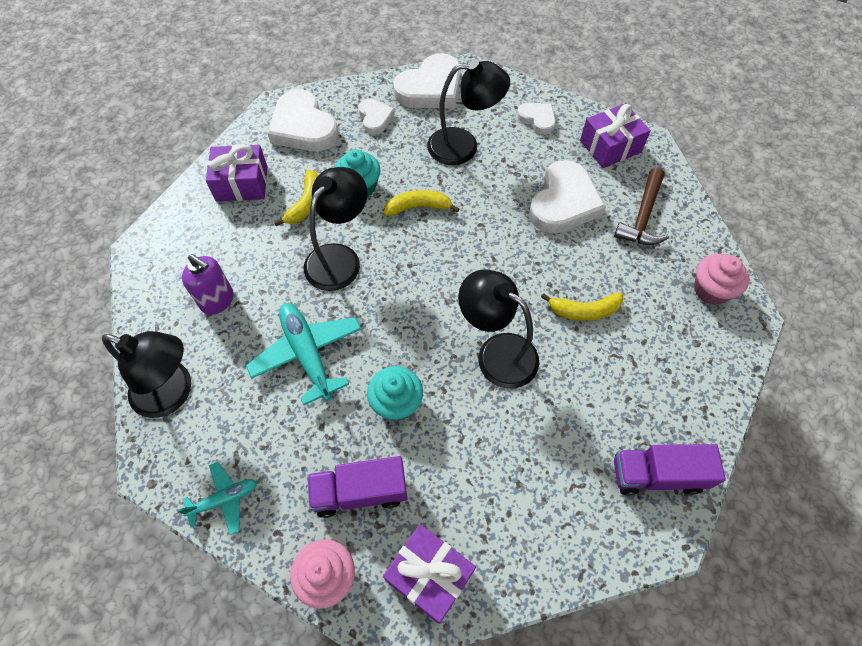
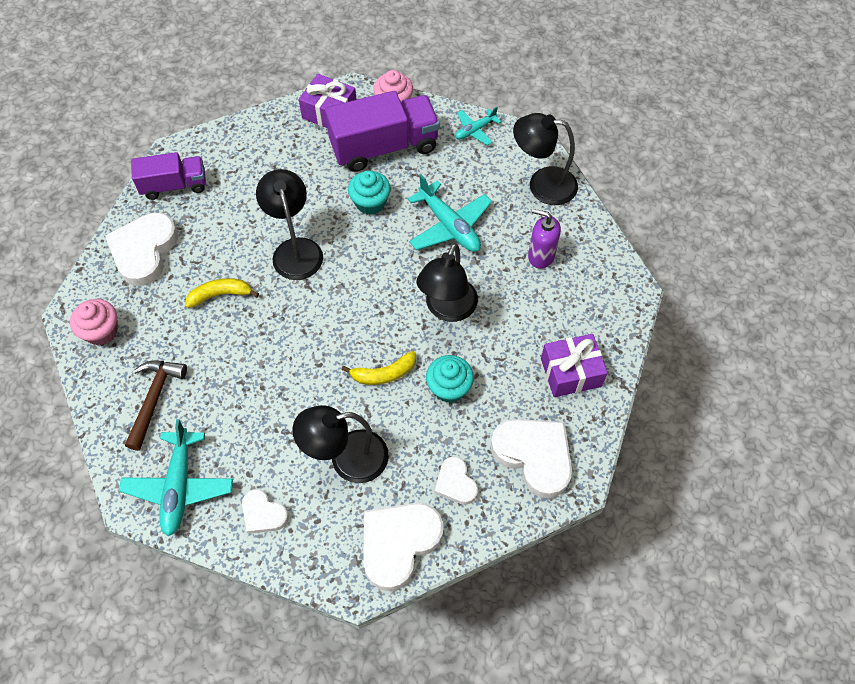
camera: 170 degrees right, 0 degrees up
(305, 204) = (497, 359): yellow banana -> none
(360, 492) = (384, 147): purple truck -> purple truck, size x1.61
(496, 352) = (295, 249): black lamp -> black lamp turned 135 degrees counterclockwise
(563, 202) = (235, 403): white heart -> white heart (144, 251)
(610, 146) = (179, 486): purple gift -> turquoise plane

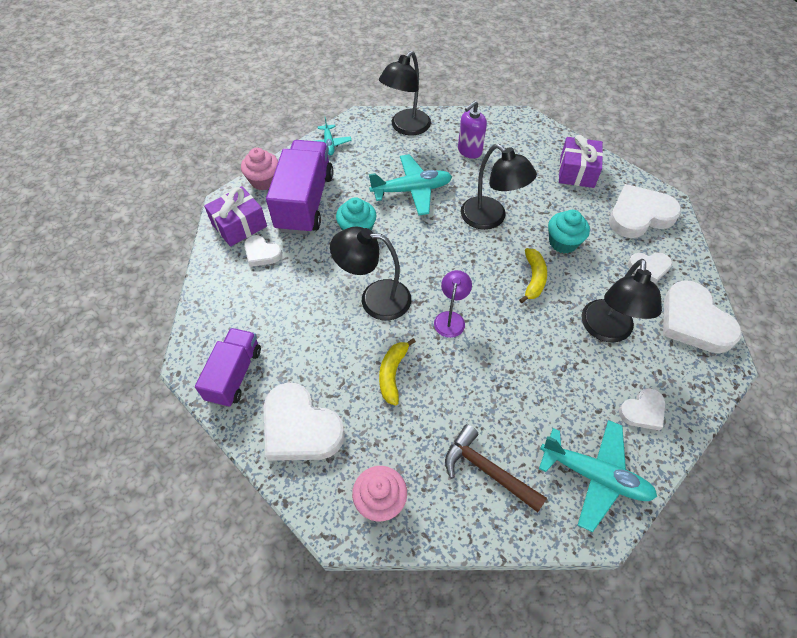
camera: 65 degrees left, 5 degrees down
(300, 318) = (450, 318): none -> purple lamp
(305, 144) = (262, 253): none -> white heart

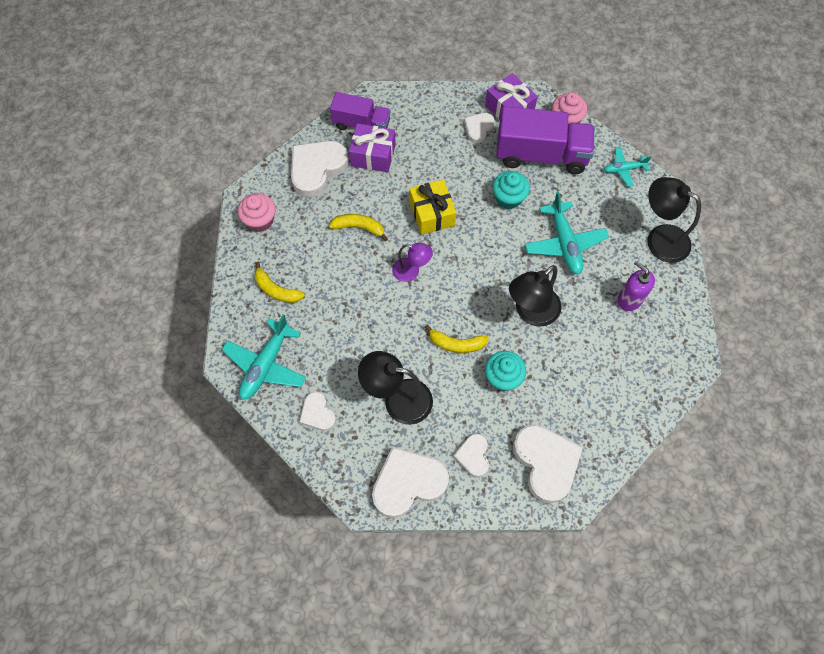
camera: 90 degrees right, 10 degrees up
(375, 298) = (432, 214): black lamp -> yellow gift
(487, 470) = (276, 290): brown hammer -> yellow banana
(577, 172) = (608, 408): purple gift -> purple gift (373, 155)

